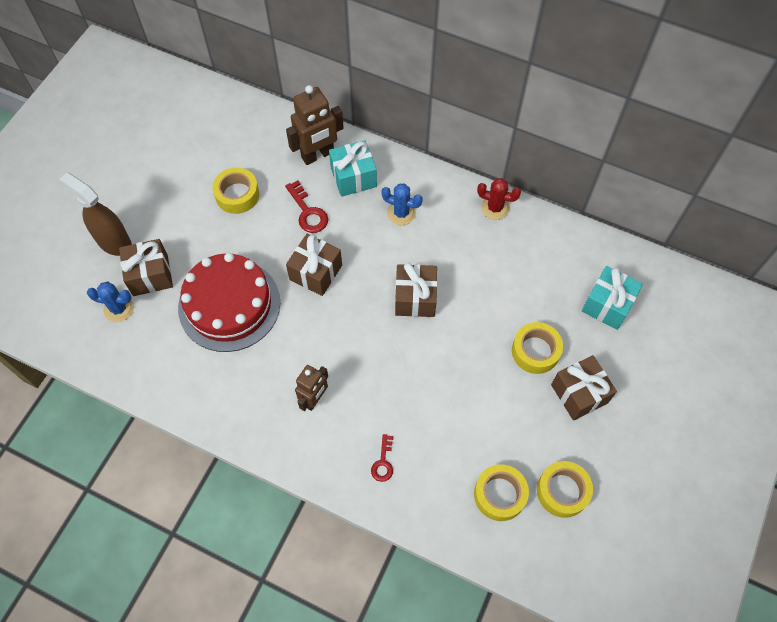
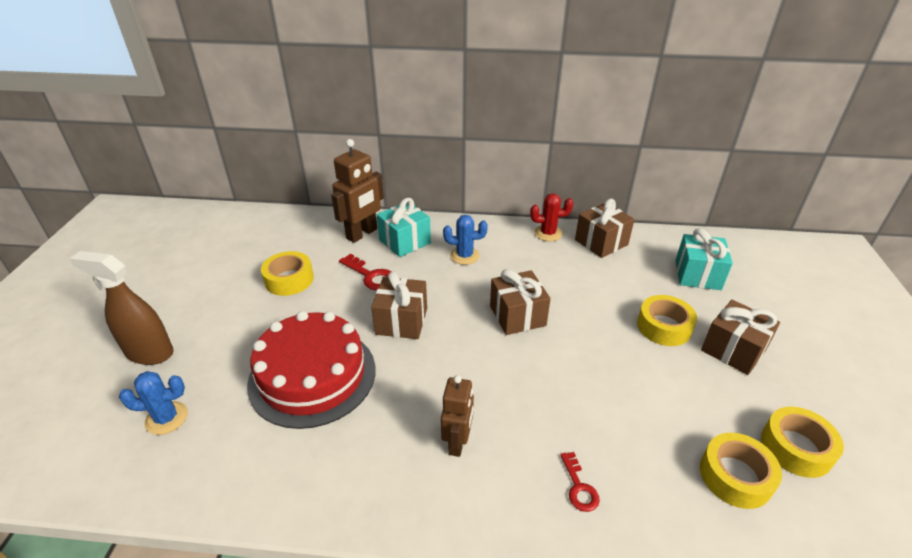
camera: 20 degrees left, 25 degrees down
(150, 275) = (203, 373): brown gift -> brown gift (601, 242)

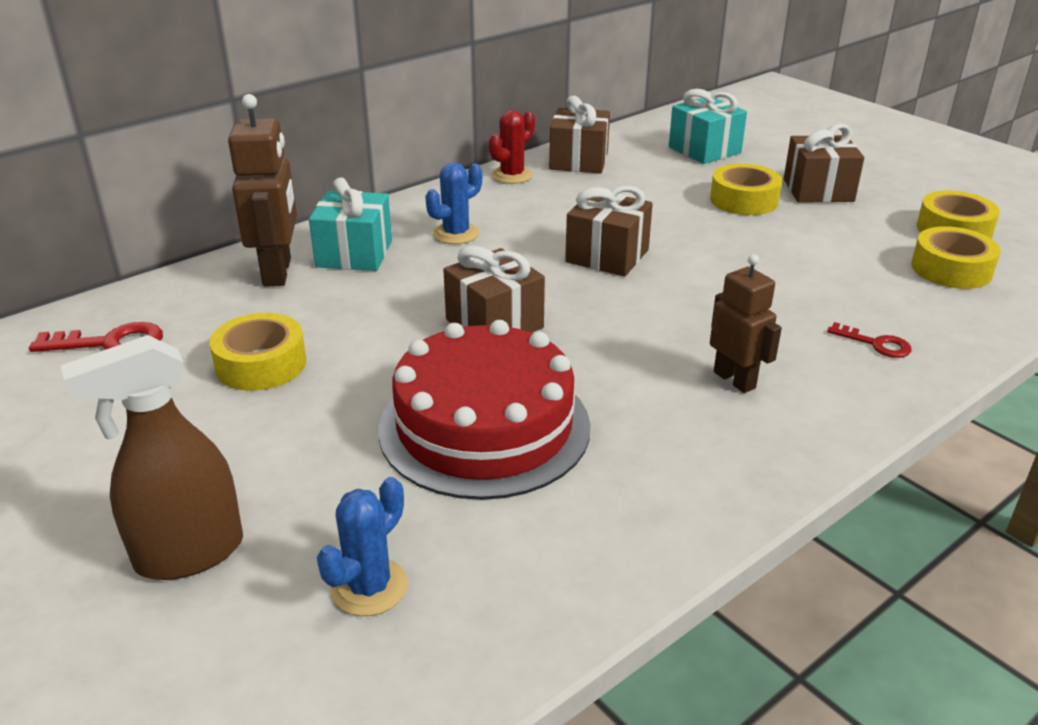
camera: 45 degrees left, 5 degrees down
(371, 276) = (374, 304): red key -> red key (110, 343)

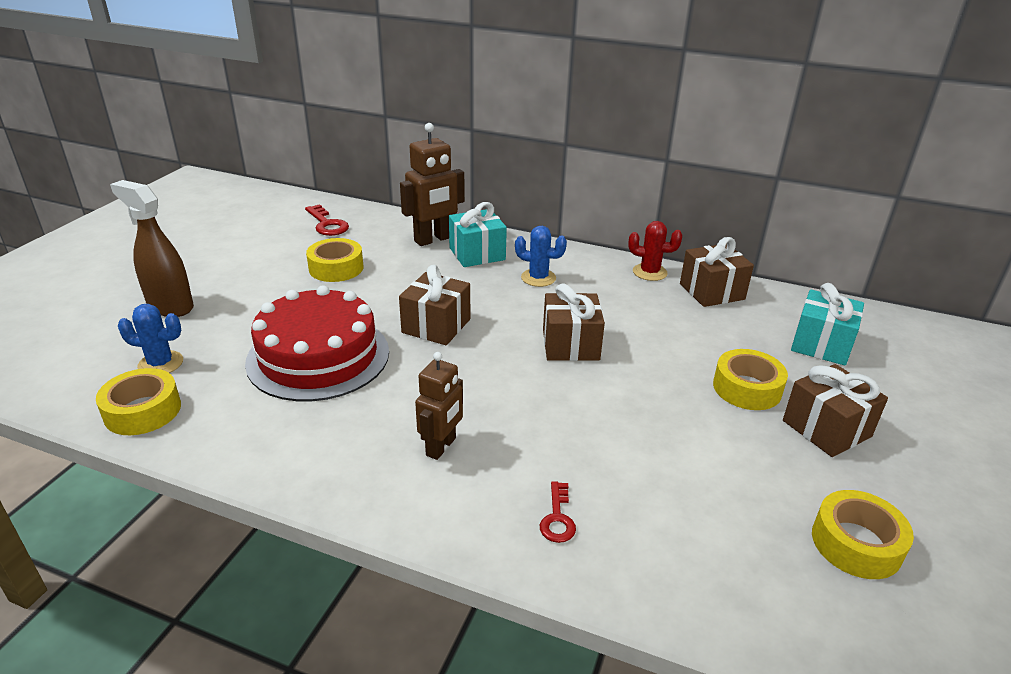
camera: 60 degrees right, 0 degrees up
(951, 269) = (757, 552): yellow tape -> yellow tape (143, 411)

